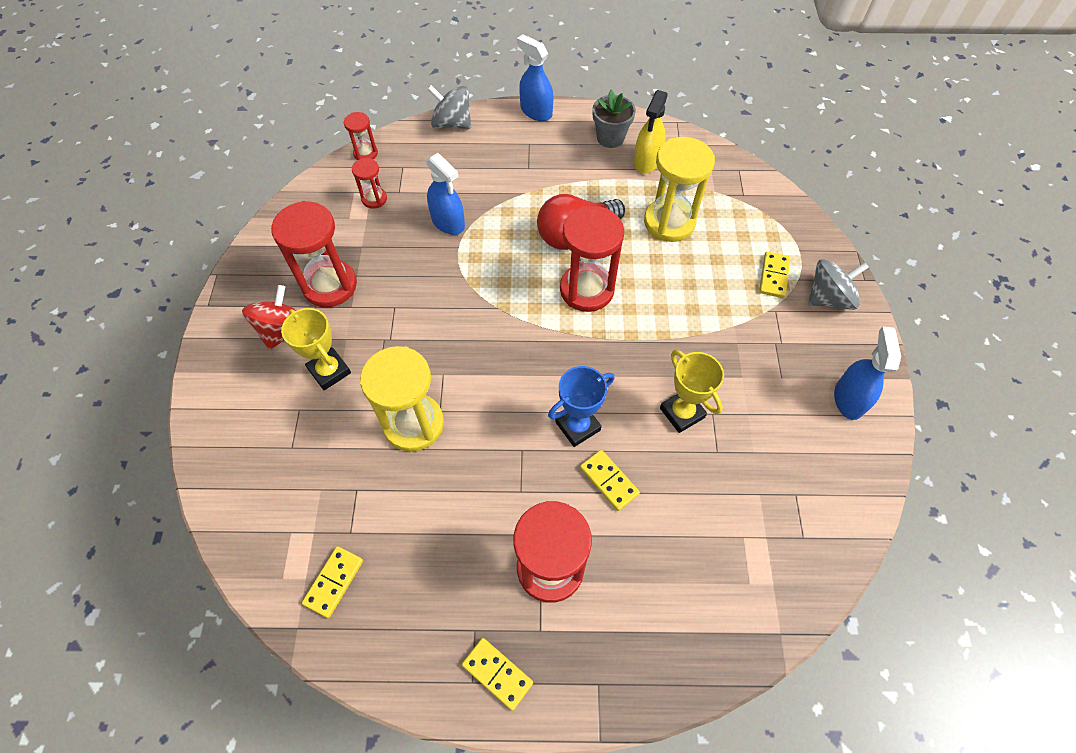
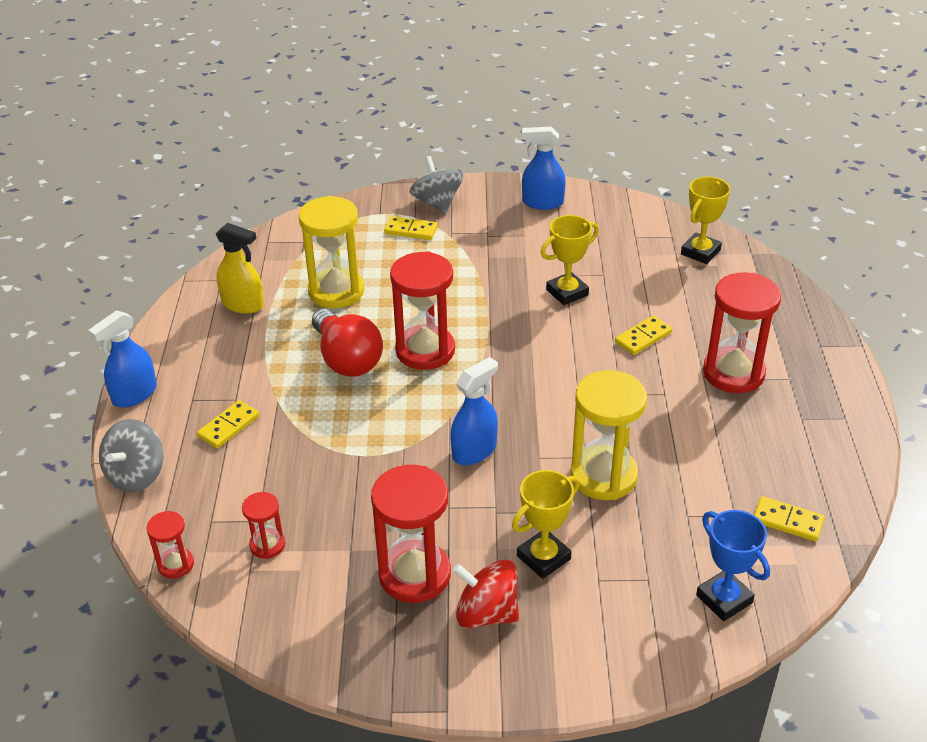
camera: 90 degrees left, 20 degrees down
(448, 222) = (318, 467): blue spray bottle -> blue spray bottle (474, 451)
(497, 674) = (833, 403): yellow domino -> yellow domino (229, 426)
(577, 426) = (589, 357): blue trophy -> blue trophy (724, 599)
(610, 138) = (198, 331): grey flower pot -> none
(774, 567) = (700, 252): none -> yellow trophy

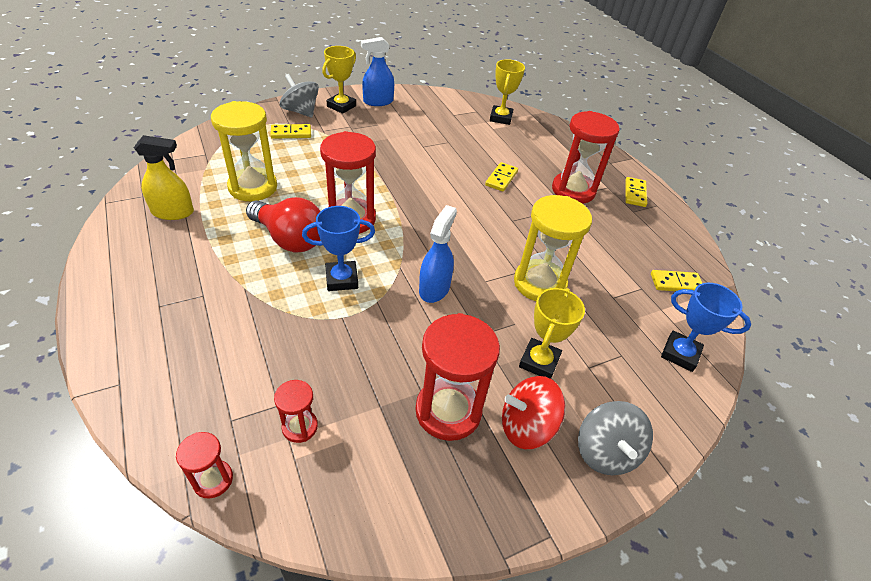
camera: 30 degrees left, 5 degrees up
(134, 394) = (95, 315): blue spray bottle -> none
(136, 475) = (129, 396): grey spinning top -> grey spinning top (605, 452)
(229, 426) = (207, 322): yellow domino -> yellow domino (635, 193)
(379, 416) = (342, 279): none -> blue trophy
(567, 292) = (431, 157): yellow trophy -> yellow trophy (341, 106)

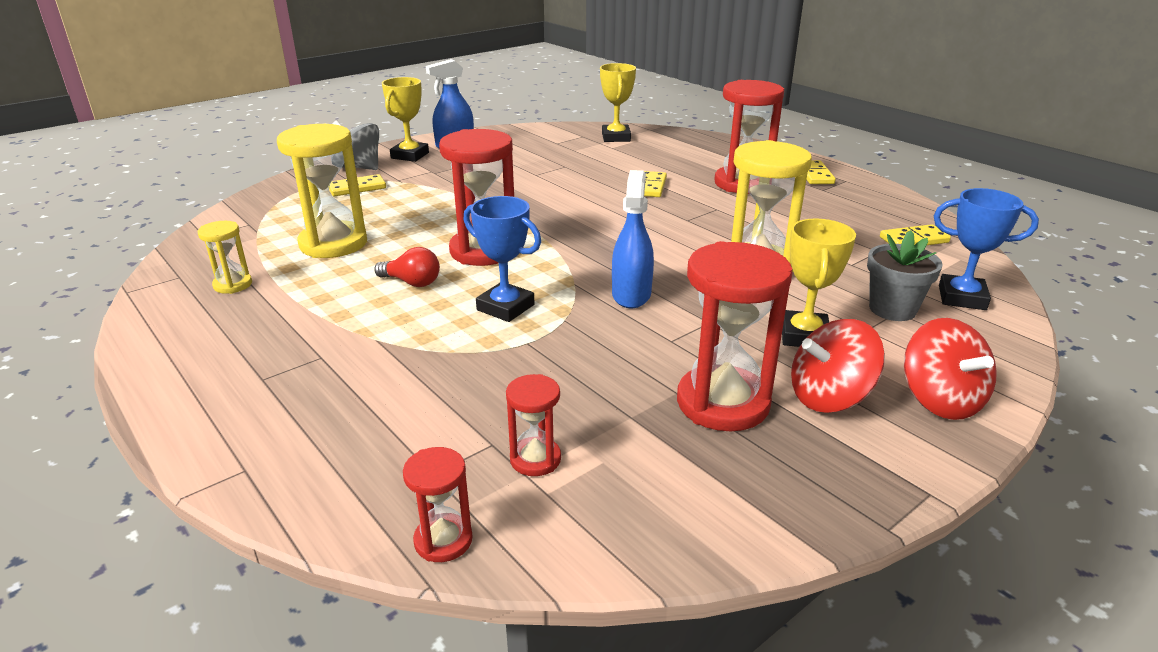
camera: 10 degrees left, 15 degrees down
(173, 212) = (233, 285): yellow spray bottle -> yellow hourglass
(289, 239) = (412, 282): red light bulb -> red light bulb, size x0.54
(342, 279) = (505, 307): blue trophy -> blue trophy turned 60 degrees clockwise
(605, 452) = (940, 400): grey spinning top -> red spinning top
(619, 352) = (892, 309): none -> grey flower pot

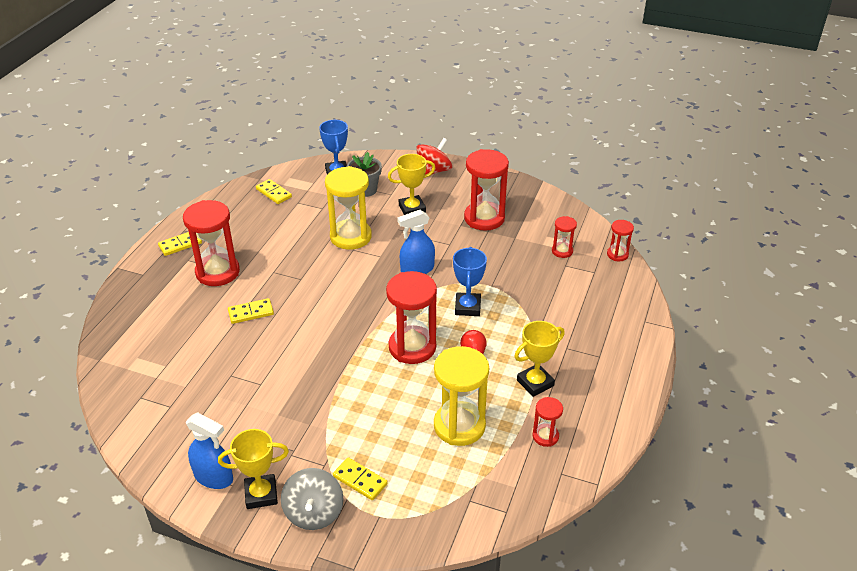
camera: 120 degrees left, 10 degrees up
(233, 285) = (545, 436): yellow hourglass -> red hourglass
(616, 137) = (135, 373): yellow trophy -> yellow trophy (535, 383)
(829, 397) = (455, 195): red spinning top -> none

